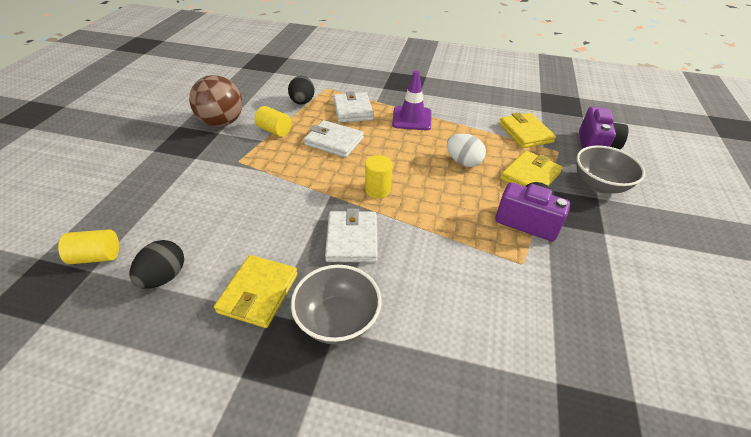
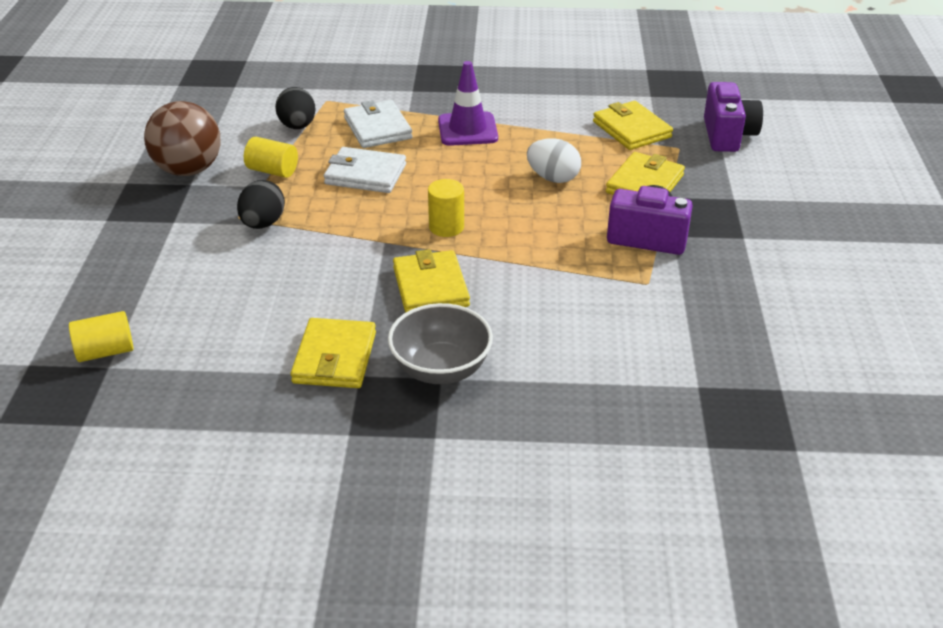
camera: 10 degrees left, 5 degrees down
(164, 277) = (207, 359): black egg -> black egg (263, 223)
(352, 239) = (430, 287): white wallet -> yellow wallet
(599, 185) = (735, 183): grey bowl -> none

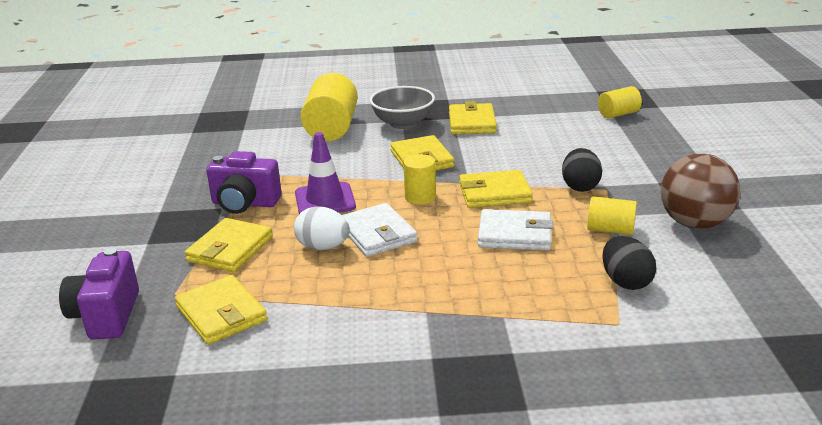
camera: 175 degrees right, 10 degrees down
(362, 224) = (494, 193): none -> yellow wallet
(377, 128) = (530, 288): white wallet -> white wallet (377, 234)
(467, 129) = (422, 296): purple traffic cone -> purple traffic cone (325, 200)
(554, 370) = (331, 128): none -> yellow cylinder

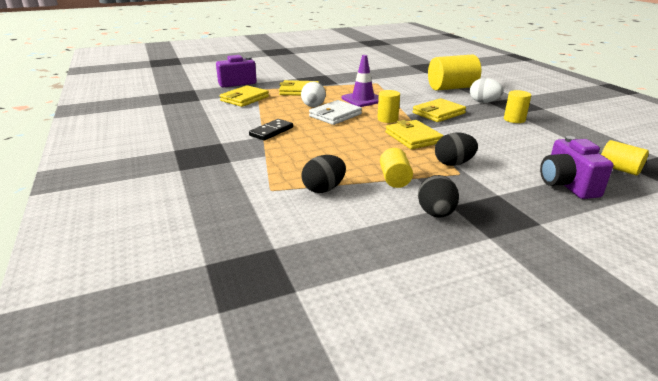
camera: 70 degrees right, 0 degrees up
(245, 204) = (344, 86): purple camera -> purple camera (567, 185)
(403, 123) = (484, 102): grey bowl -> white egg
(411, 300) = (271, 131): none -> black domino
(472, 122) = (514, 119): yellow wallet -> yellow cylinder
(515, 234) = (362, 149): white wallet -> none
(694, 223) = (436, 213): brown ball -> black egg

